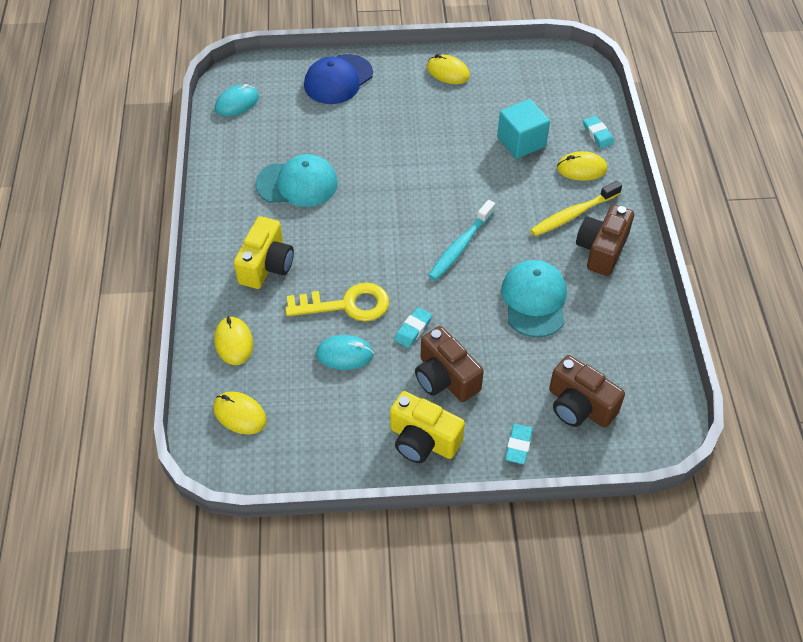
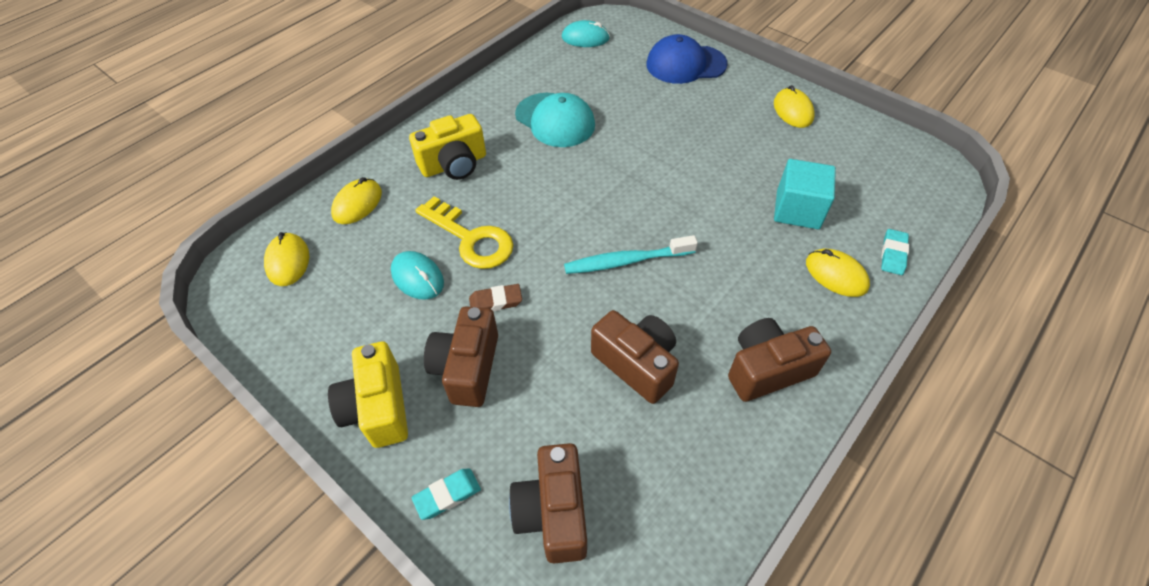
camera: 45 degrees right, 0 degrees up
(413, 329) = (496, 301): turquoise eraser -> brown eraser
(534, 300) = (636, 364): turquoise cap -> brown camera
(573, 214) = (775, 312): yellow toothbrush -> none

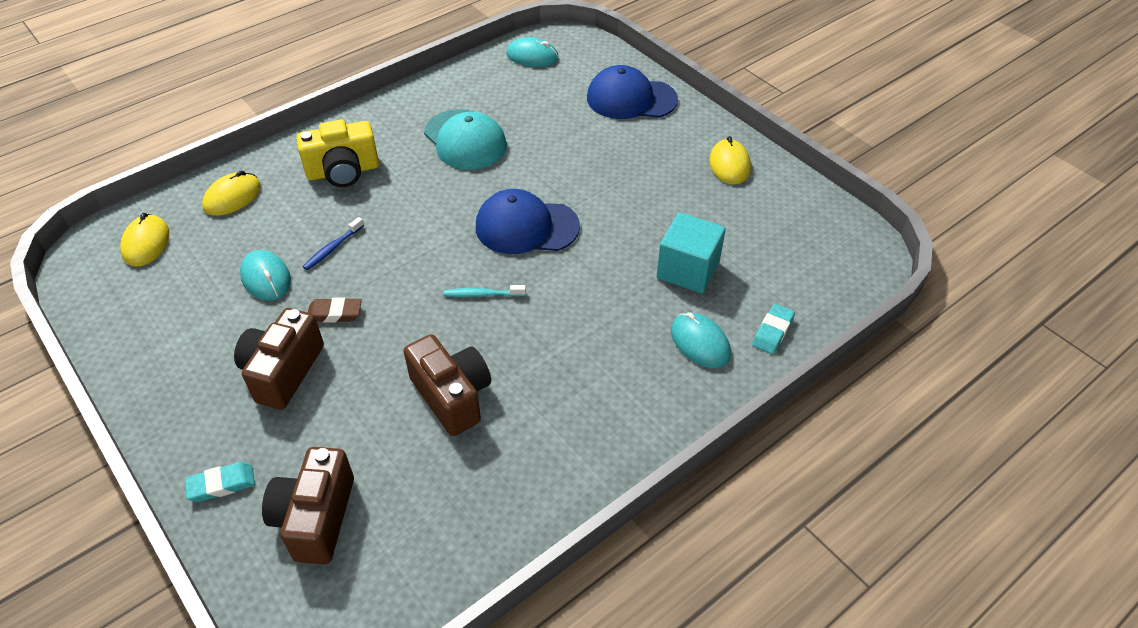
camera: 10 degrees right, 5 degrees down
(378, 407) = (185, 394): yellow camera -> none
(471, 238) = (332, 248): yellow key -> blue toothbrush
(626, 261) = (482, 294): turquoise toothbrush -> turquoise toothbrush, size x0.57
(641, 192) = (526, 227): none -> blue cap
(767, 369) = (584, 424): brown camera -> none
(836, 275) = (700, 342): yellow mouse -> turquoise mouse

